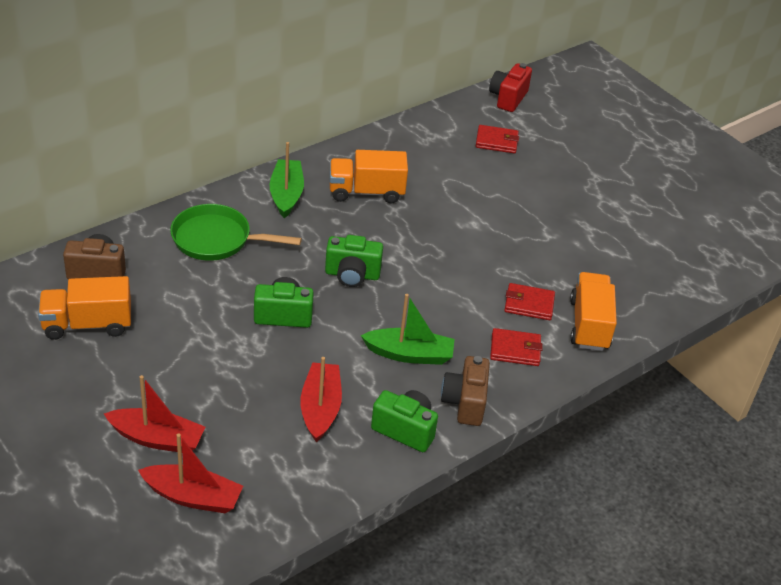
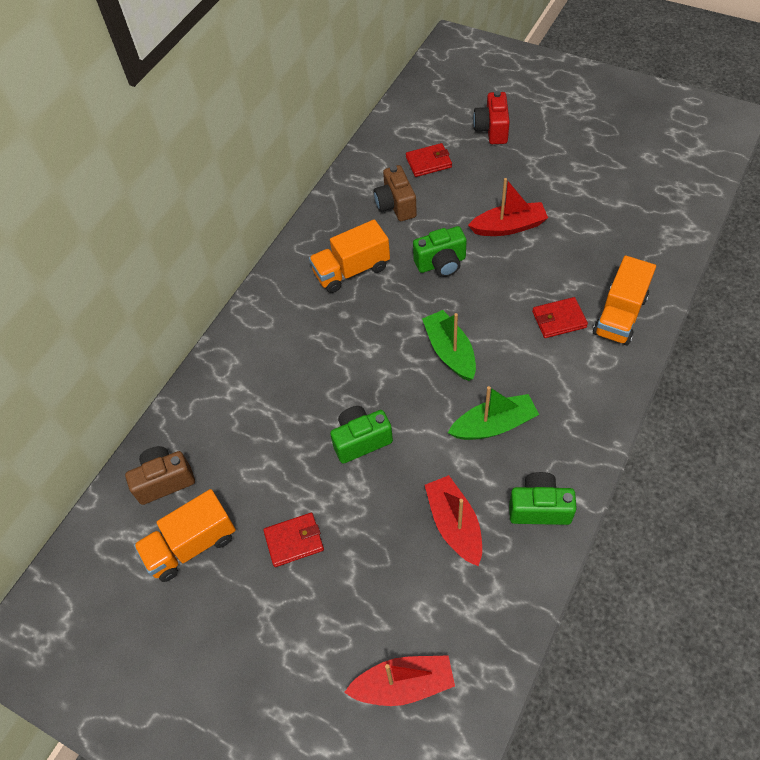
camera: 15 degrees left, 15 degrees up
(157, 438) = (333, 638): red boat -> red boat (508, 227)
(216, 239) = (251, 388): green pan -> none
(286, 195) = (284, 308): green boat -> green boat (450, 351)
(352, 275) = (393, 365): green camera -> green camera (441, 263)
(465, 402) = (570, 451): brown camera -> brown camera (396, 205)
(508, 98) = (410, 112): red camera -> red camera (492, 129)
(515, 350) = (577, 373): red wallet -> red wallet (294, 541)
(589, 325) = (619, 315): orange truck -> orange truck turned 135 degrees counterclockwise

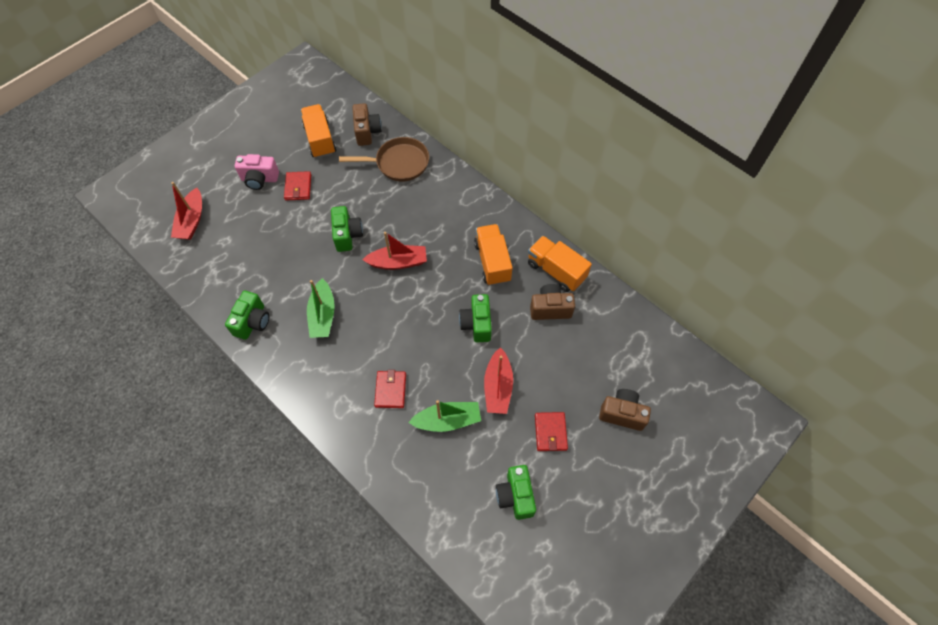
camera: 100 degrees right, 5 degrees up
(218, 418) = (399, 163): none -> brown pan
(292, 608) = (259, 179): none -> pink camera
(428, 162) = (593, 347): red wallet -> red wallet (550, 432)
(450, 351) = (393, 306): green boat -> green boat (447, 420)
(454, 524) = (266, 271): red boat -> red boat (398, 262)
(492, 129) = (622, 414): red camera -> brown camera
(615, 187) = (515, 496): none -> green camera
(619, 315) = (376, 437): orange truck -> orange truck (556, 271)

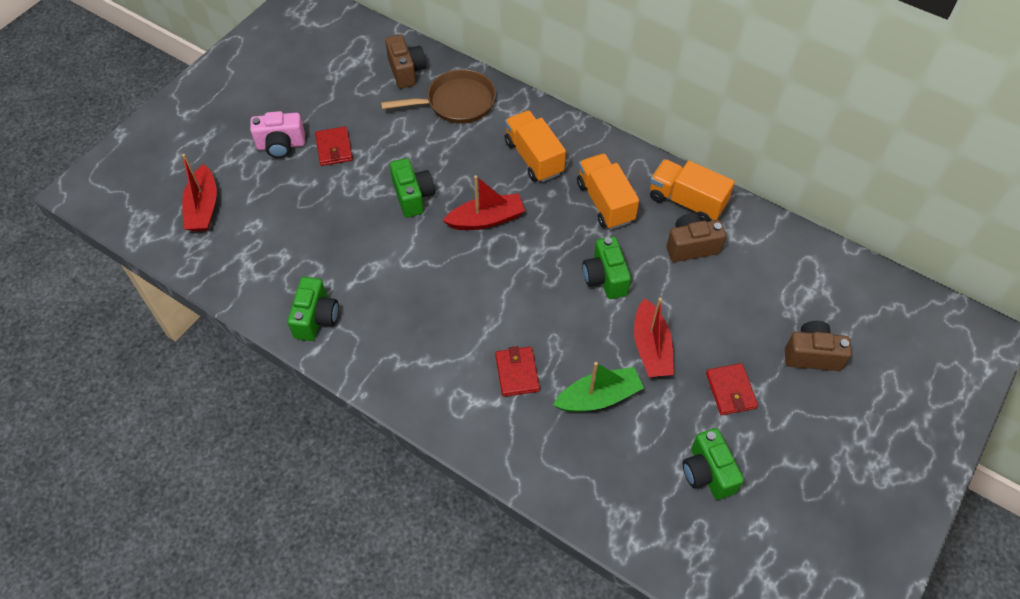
camera: 10 degrees left, 5 degrees down
(320, 140) = (348, 88): orange truck -> orange truck (534, 157)
(323, 315) = (406, 296): green boat -> none

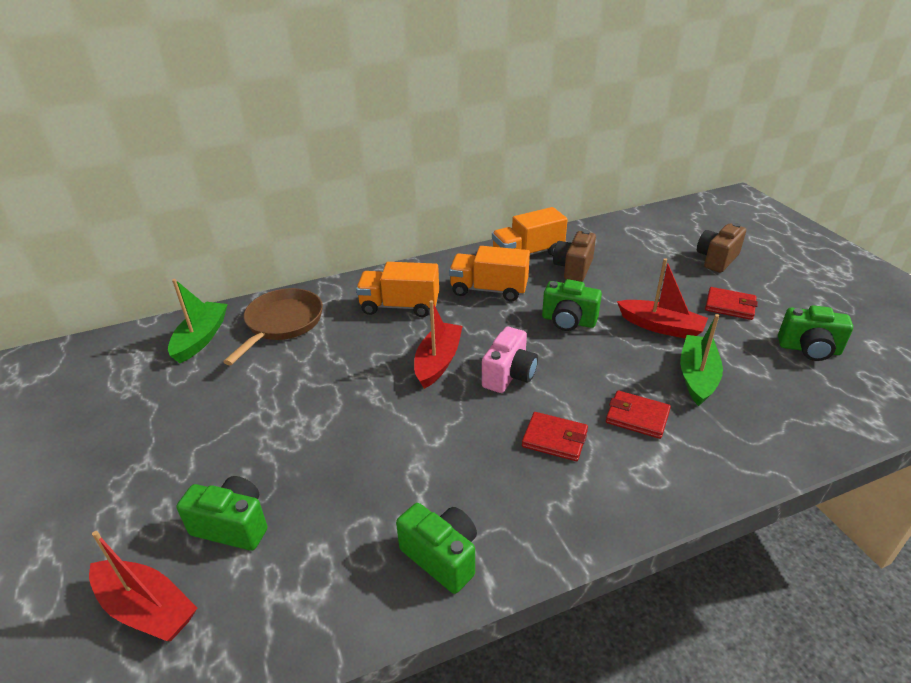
camera: 55 degrees left, 20 degrees down
(281, 145) = (158, 477): pink camera -> pink camera (509, 375)
(334, 148) = (222, 432): red wallet -> red wallet (554, 439)
(406, 71) = (201, 338): brown camera -> green boat
(413, 196) = (357, 399): green camera -> green camera (232, 526)

